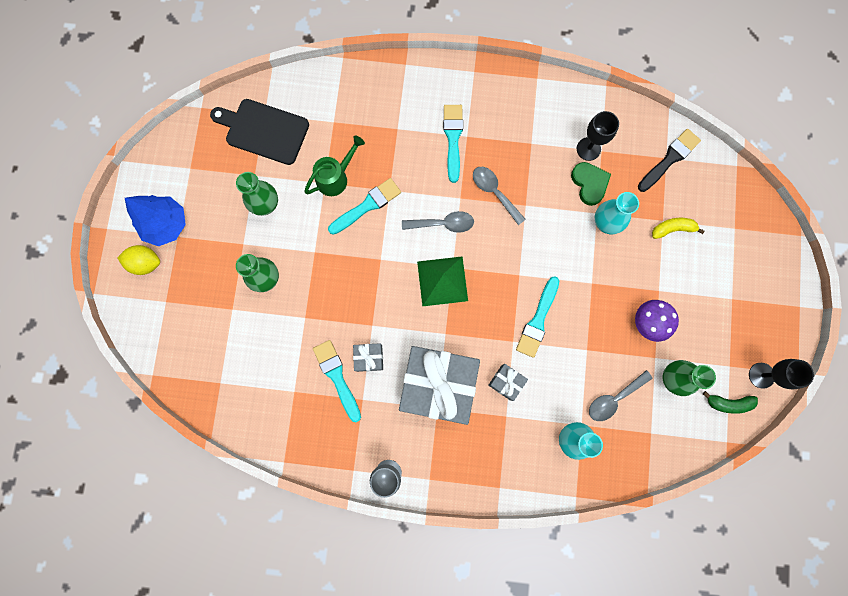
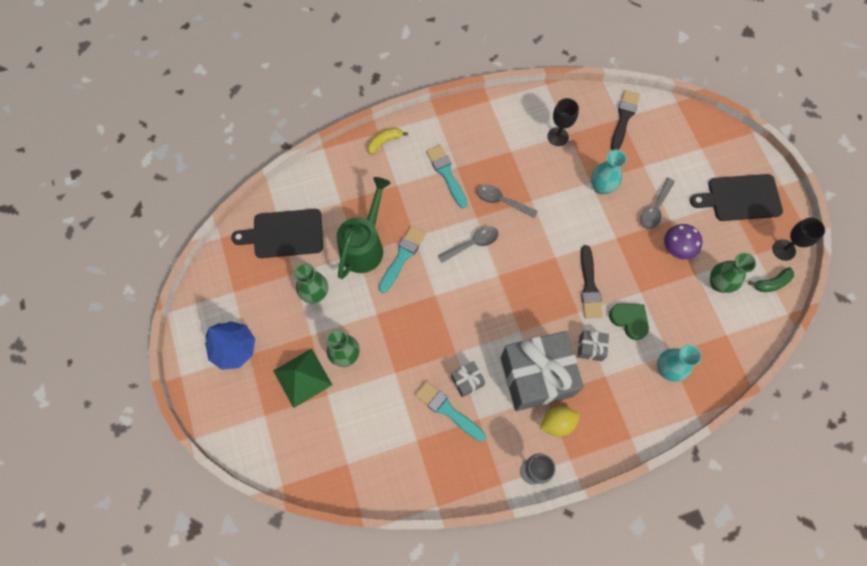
camera: 25 degrees left, 10 degrees down
(146, 263) = (231, 390): yellow lemon -> yellow lemon (557, 423)
(336, 177) = (364, 245): green watering can -> green watering can, size x1.52
(442, 281) = (496, 290): green pyramid -> green pyramid (302, 377)
(538, 320) = (589, 286): turquoise brush -> black brush
(589, 184) = (573, 162): green heart -> green heart (629, 320)
(614, 398) = (683, 320): grey spoon -> grey spoon (655, 209)
(672, 229) = (655, 169): yellow banana -> yellow banana (384, 142)
(746, 300) = (740, 198): none -> black cutting board

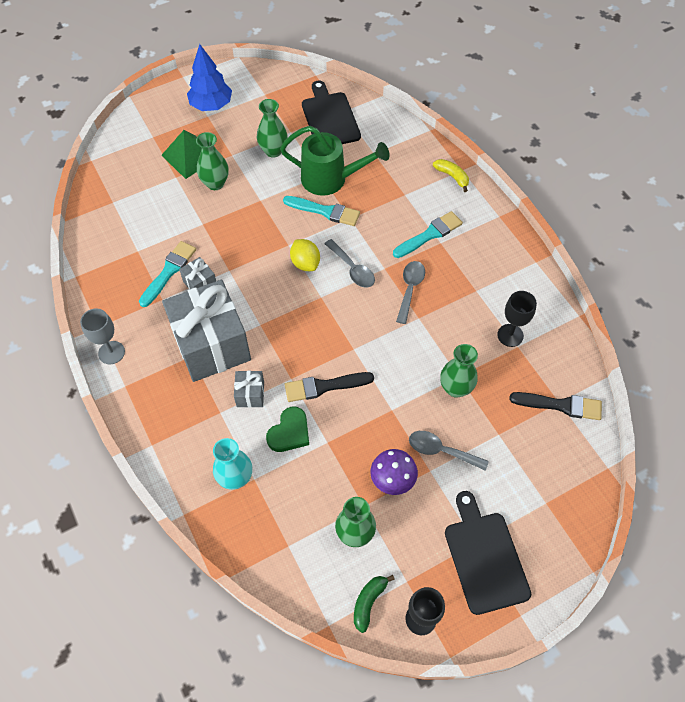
camera: 80 degrees right, 10 degrees down
(557, 423) = (163, 370): yellow lemon -> yellow lemon (305, 263)
(601, 187) = (455, 388): turquoise vase -> green vase
(771, 283) = (368, 602): green banana -> green banana turned 60 degrees clockwise

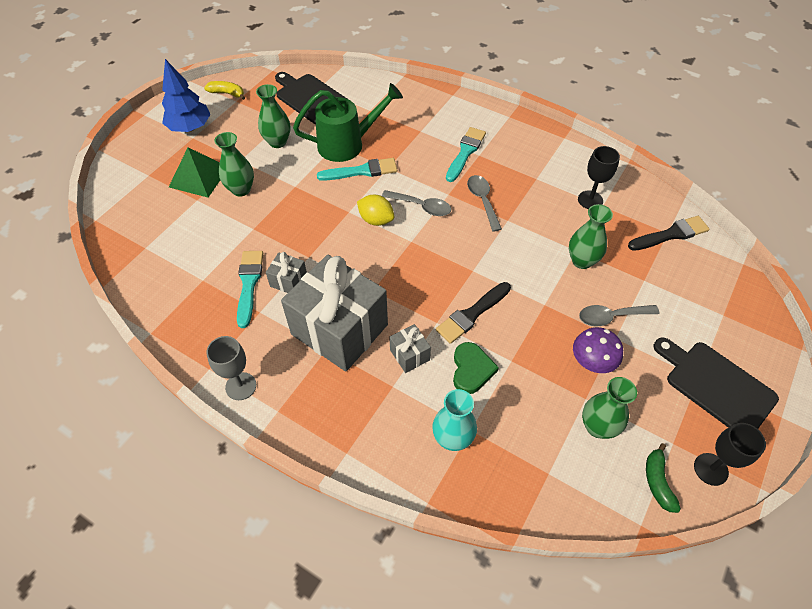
camera: 30 degrees left, 5 degrees down
(452, 176) = (449, 102): yellow banana -> yellow banana (227, 93)

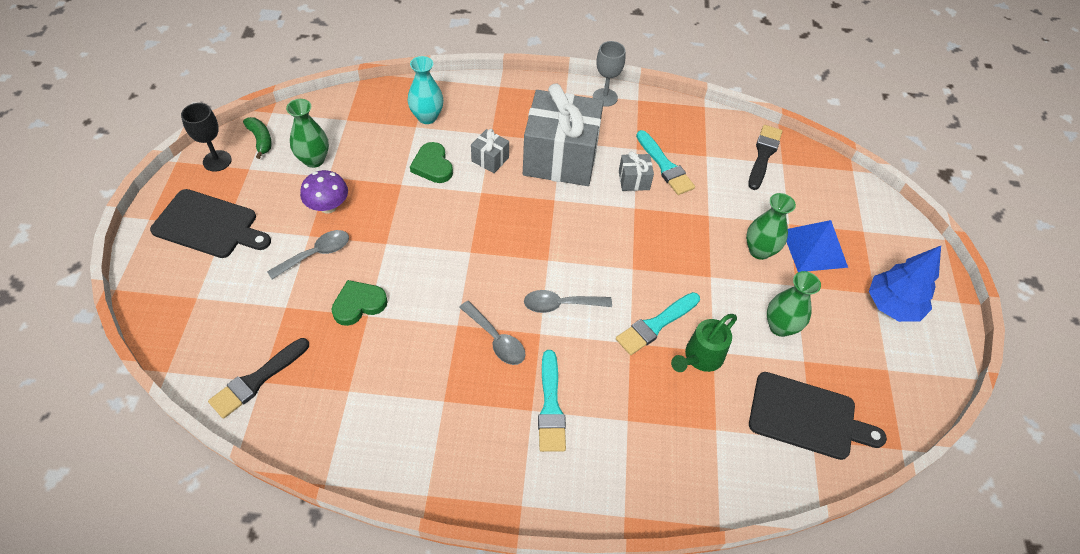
camera: 150 degrees right, 0 degrees up
(199, 177) = (814, 248): green pyramid -> blue pyramid
(227, 93) = (910, 377): yellow banana -> none
(347, 144) = (700, 358): green watering can -> green watering can, size x0.66
(376, 220) = (598, 270): yellow lemon -> none
(472, 314) = (452, 210): black brush -> black brush (763, 155)
(582, 261) = (358, 304): green vase -> green heart
(590, 200) = (366, 393): black goblet -> none

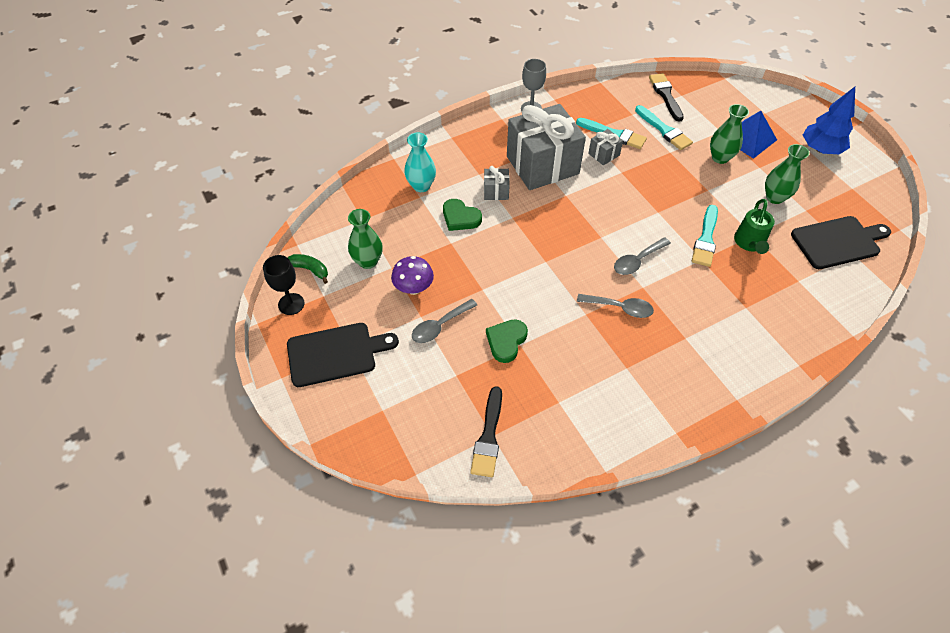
camera: 30 degrees left, 0 degrees up
(316, 254) = (440, 326): grey spoon -> grey spoon turned 150 degrees counterclockwise
(551, 406) = (694, 328): turquoise brush -> turquoise brush (664, 130)

